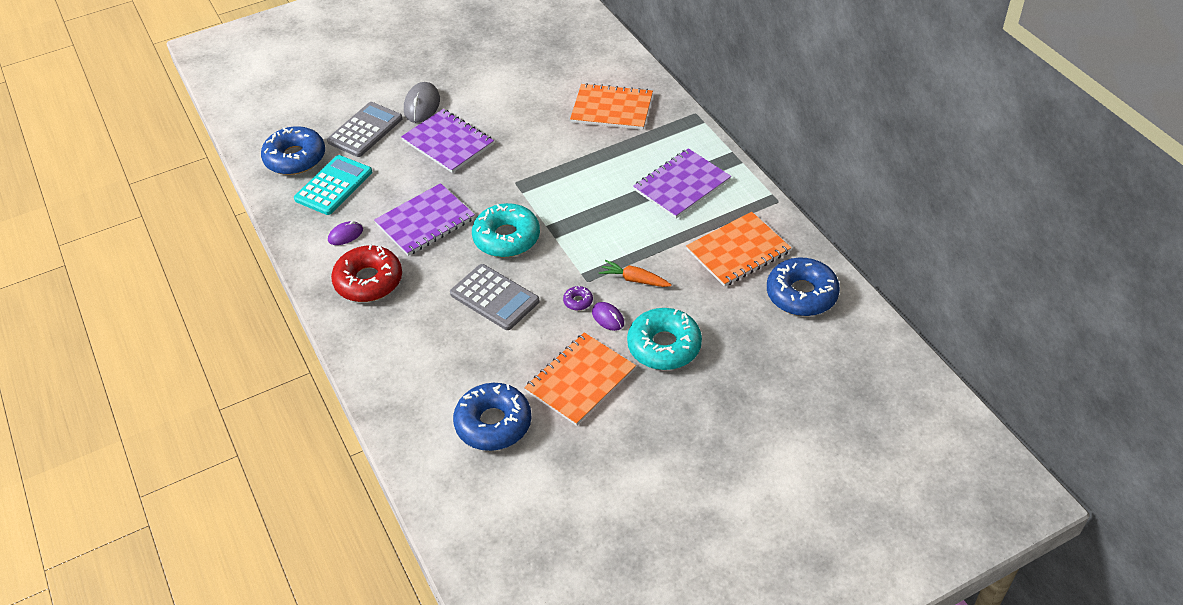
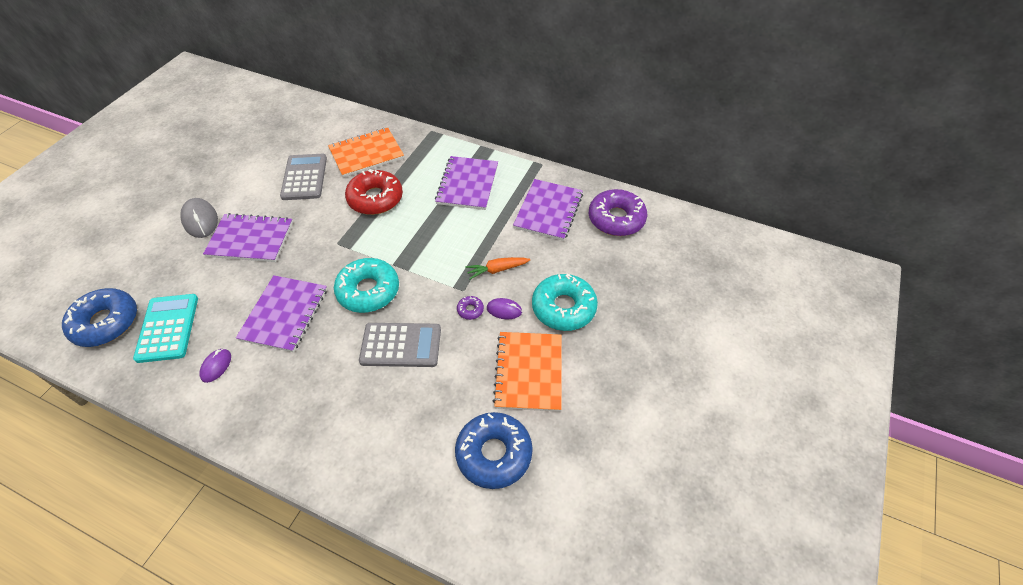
camera: 40 degrees left, 5 degrees up
(365, 130) = (161, 265): grey calculator -> grey calculator (304, 177)
(368, 281) = (274, 395): red donut -> red donut (375, 198)
(738, 251) = (548, 211): orange notebook -> purple notebook
(801, 294) = (616, 219): blue donut -> purple donut

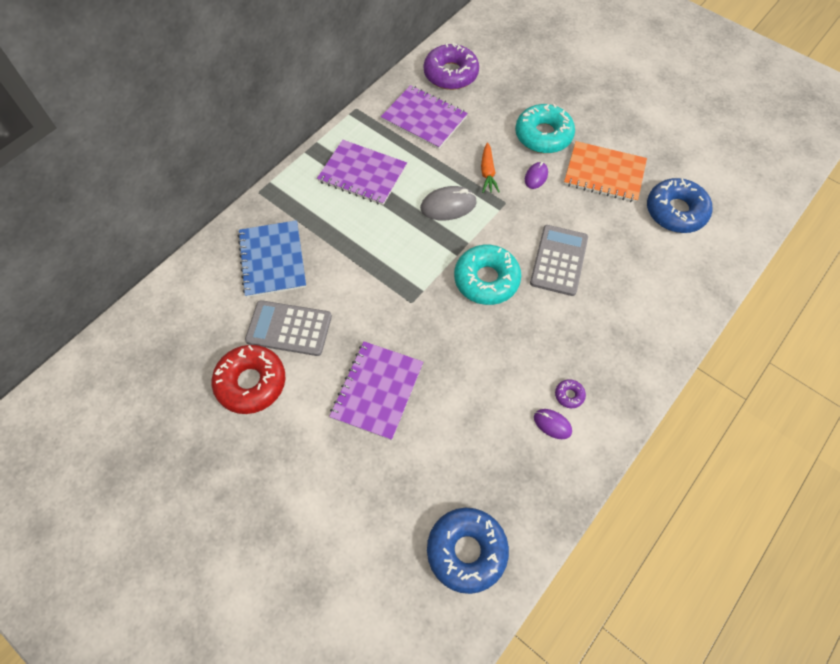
camera: 75 degrees left, 10 degrees up
(167, 328) = (490, 478): turquoise calculator -> none
(200, 220) = (324, 449): grey mouse -> grey mouse (448, 205)
(284, 314) = (499, 358): purple notebook -> none
(366, 154) = (272, 260): orange notebook -> blue notebook
(375, 198) = (353, 259): red donut -> red donut (251, 383)
(470, 310) = (530, 201): purple donut -> purple donut (569, 395)

